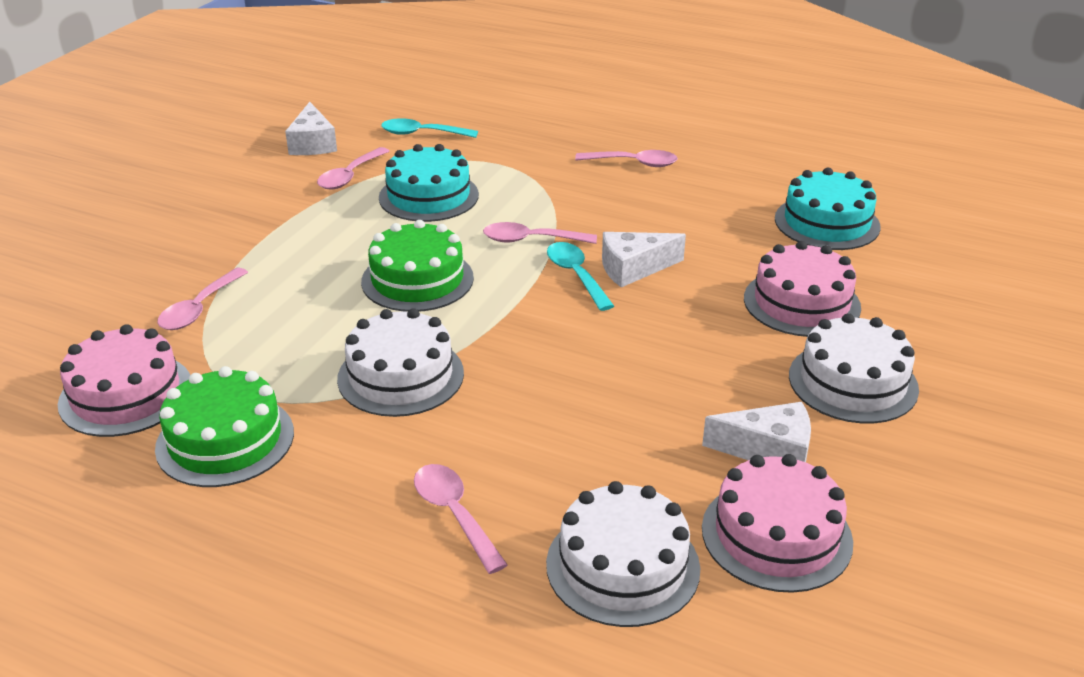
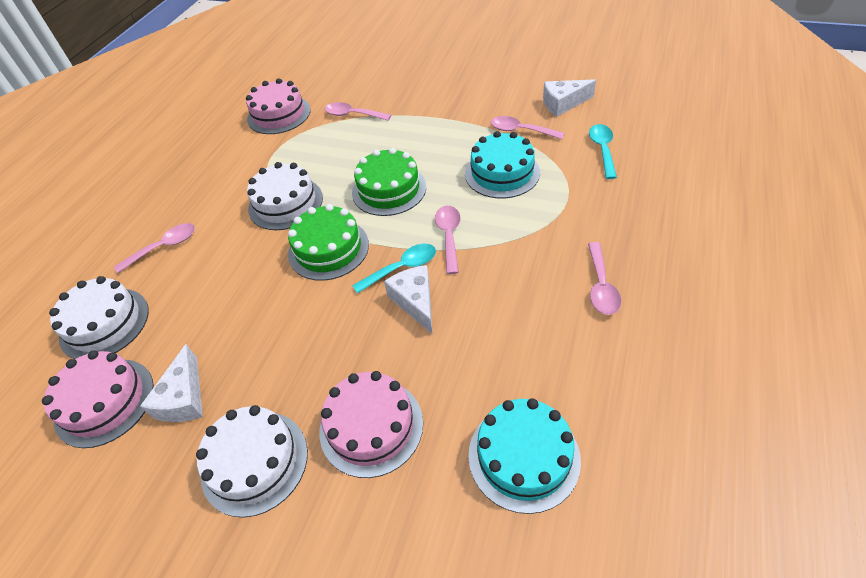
camera: 90 degrees right, 15 degrees up
(225, 440) = (238, 154): green cake -> green cake (328, 249)

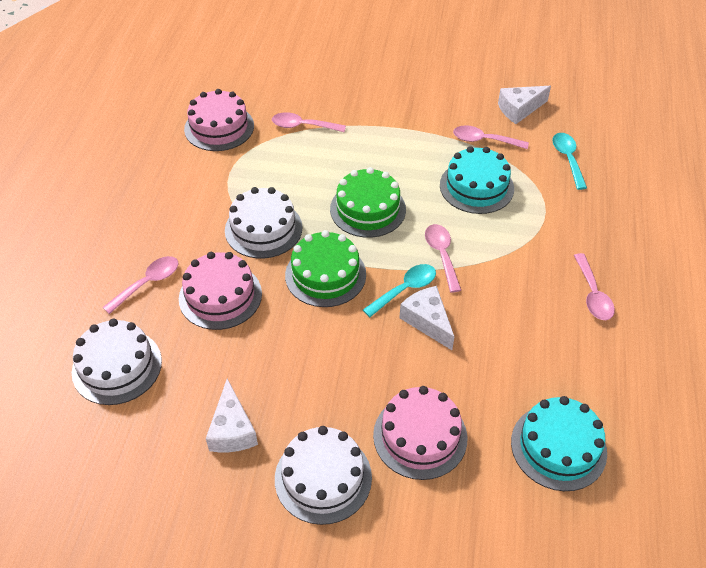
camera: 15 degrees left, 0 degrees up
(104, 402) = (152, 441): pink cake -> pink cake (220, 296)

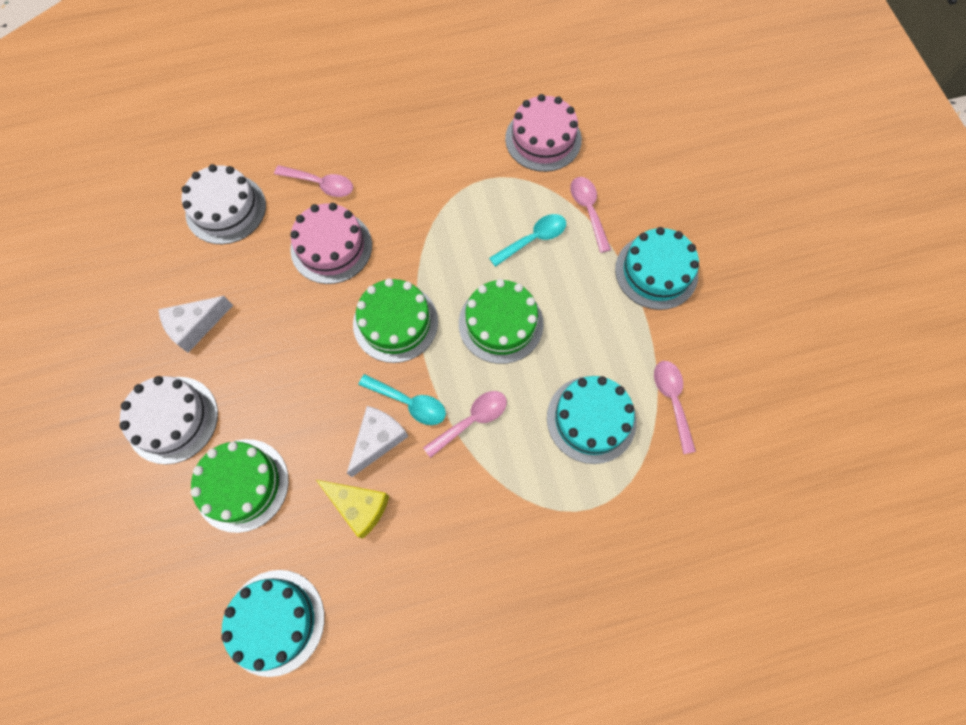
camera: 65 degrees right, 20 degrees up
(263, 229) = (428, 243): white cake -> none
(379, 111) = (656, 271): none -> turquoise cake
(420, 436) = (242, 485): pink cake -> green cake
(480, 353) = (359, 506): none -> yellow cheese
(519, 109) = (751, 421): white cheese -> none
(567, 159) = (694, 507): turquoise spoon -> turquoise spoon (533, 239)
(593, 294) = (488, 600): pink spoon -> none

